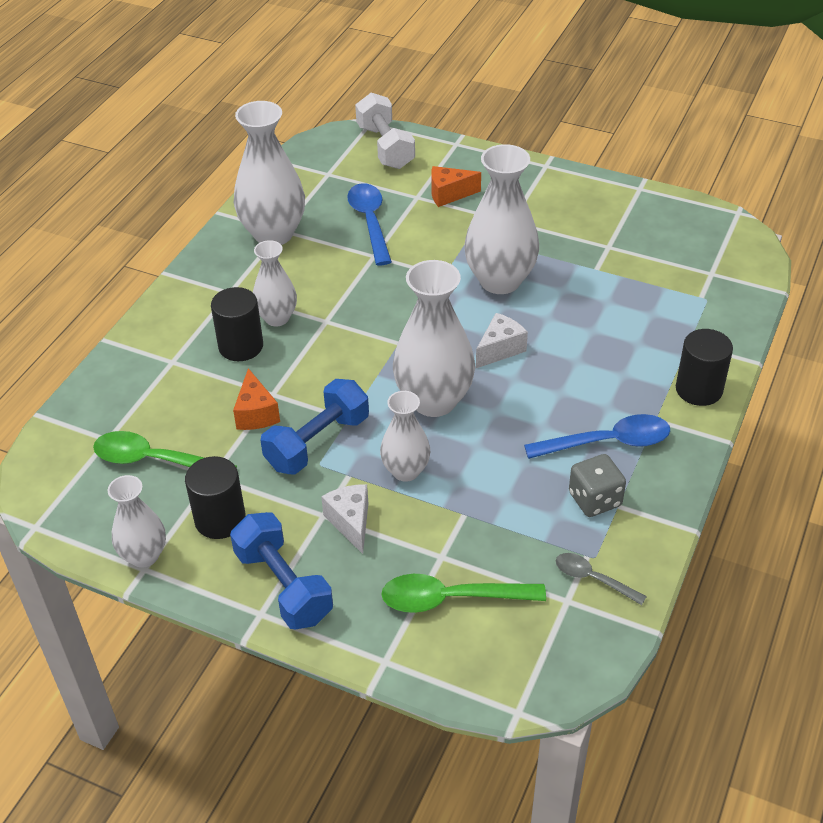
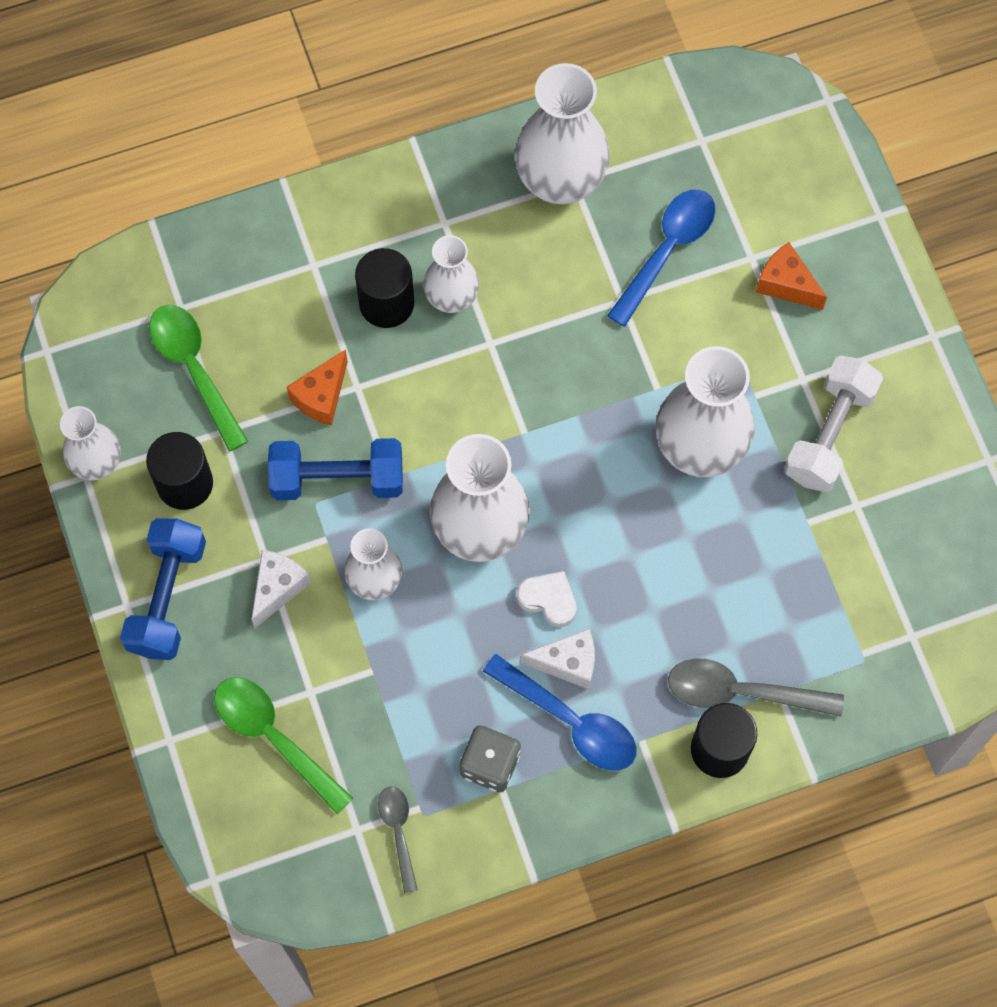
camera: 45 degrees right, 25 degrees up
(385, 147) = (801, 153): white dumbbell -> white dumbbell (829, 433)
(500, 349) = (602, 529): white cheese -> white cheese (568, 663)
(516, 400) = (548, 600): none -> white heart
(671, 358) = (741, 692): none -> grey spoon

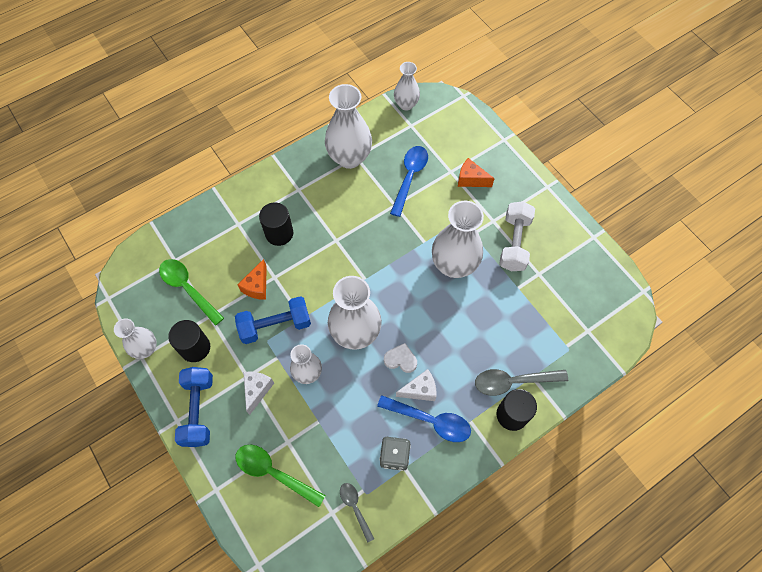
camera: 15 degrees left, 5 degrees down
(451, 298) = (311, 223): white vase -> white vase (406, 104)

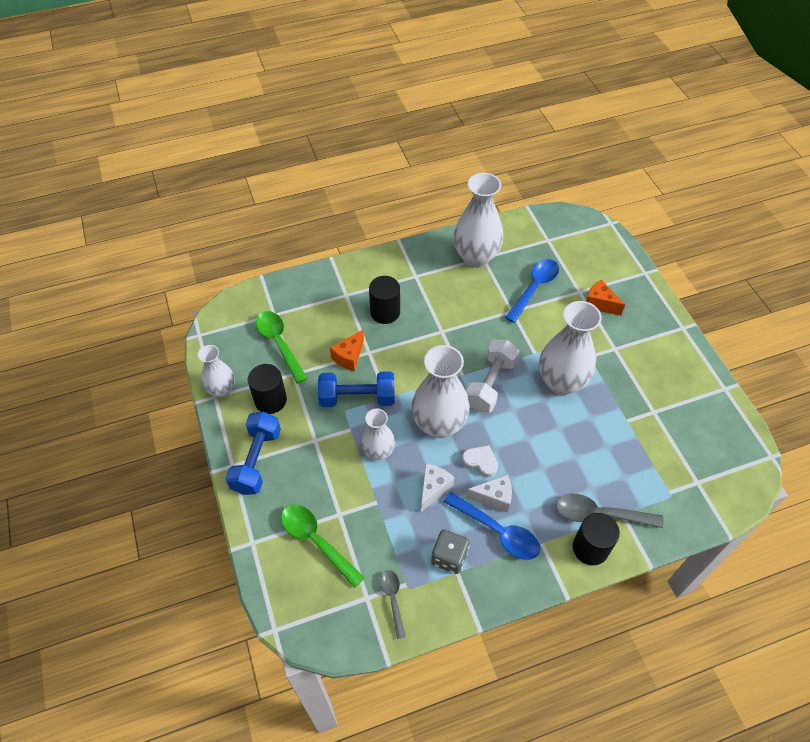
camera: 15 degrees right, 10 degrees down
(257, 390) = (321, 456): white cheese -> white cheese (433, 489)
(406, 104) = (547, 220): white vase -> none
(514, 243) = (633, 375): white dumbbell -> white dumbbell (490, 384)

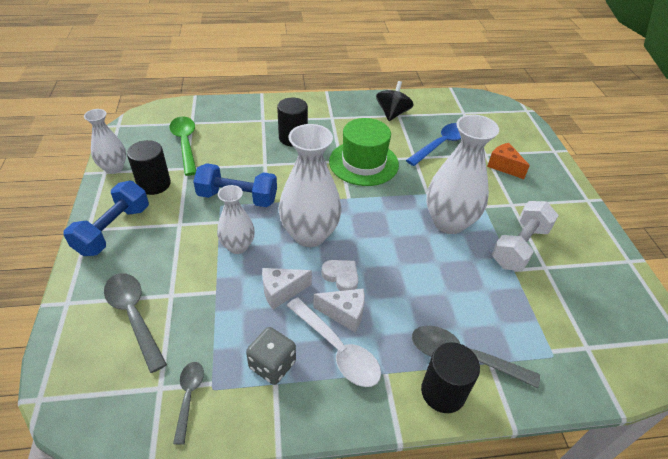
camera: 10 degrees right, 10 degrees down
(316, 541) = (134, 316): green spoon -> grey spoon
(349, 357) = (244, 164): orange cheese -> none
(433, 489) = (281, 292): white cheese -> white cheese turned 150 degrees counterclockwise
(464, 329) = (363, 163): none -> green hat
(476, 257) = (392, 114): white vase -> black spinning top
(490, 384) = (374, 210): white dumbbell -> white dumbbell (519, 246)
(497, 531) = (337, 349): blue spoon -> white spoon

